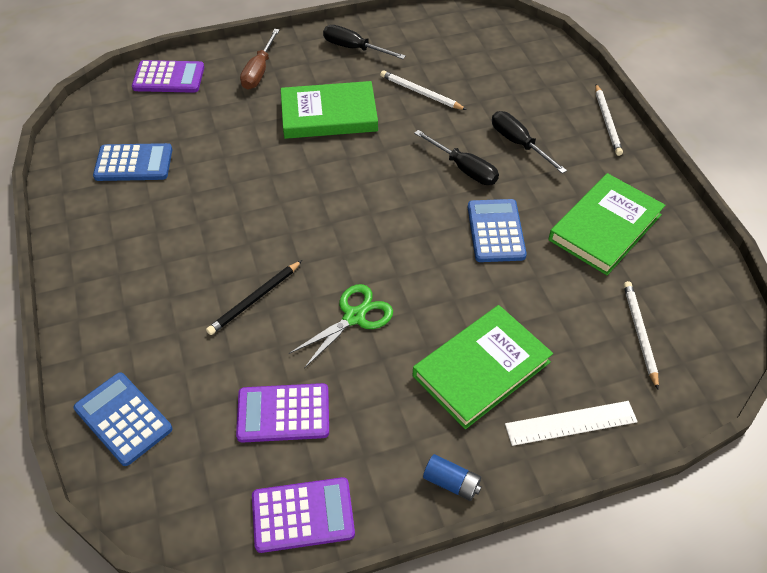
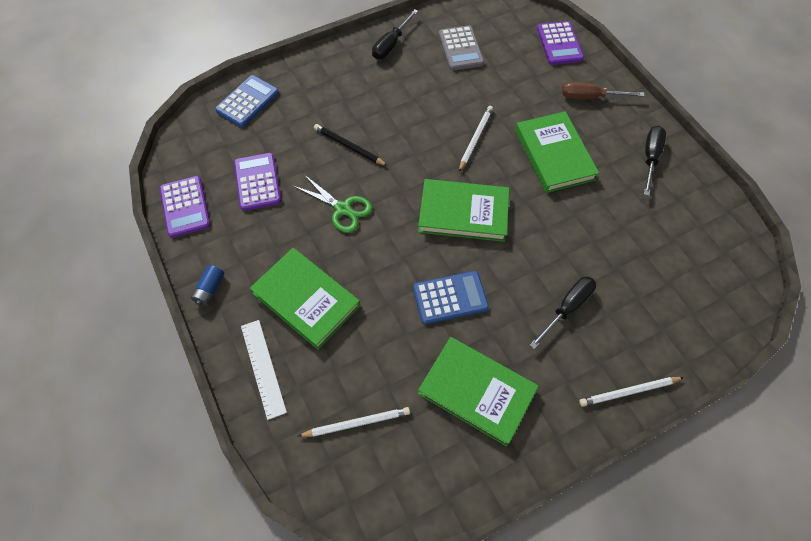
camera: 80 degrees right, 10 degrees up
(134, 163) = (460, 49): blue calculator -> grey calculator
(388, 202) = (463, 213): none -> green book
(420, 93) = (608, 219): white pencil -> white pencil (475, 139)
(464, 169) = (519, 265): black screwdriver -> black screwdriver (391, 44)

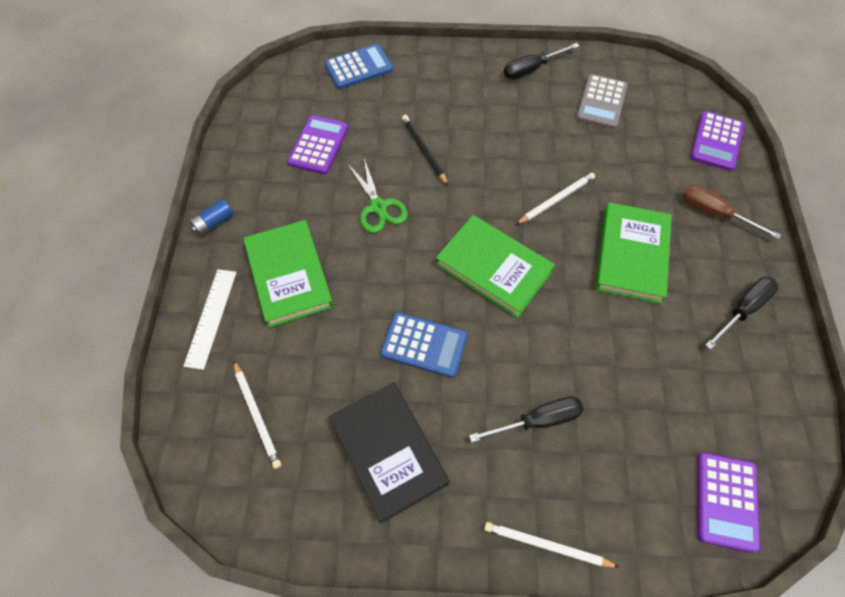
camera: 30 degrees right, 0 degrees up
(185, 207) = (242, 139): purple calculator -> purple calculator (726, 501)
(357, 423) = (257, 415): white pencil -> white pencil turned 45 degrees clockwise
(477, 391) = (388, 452): green book -> black book

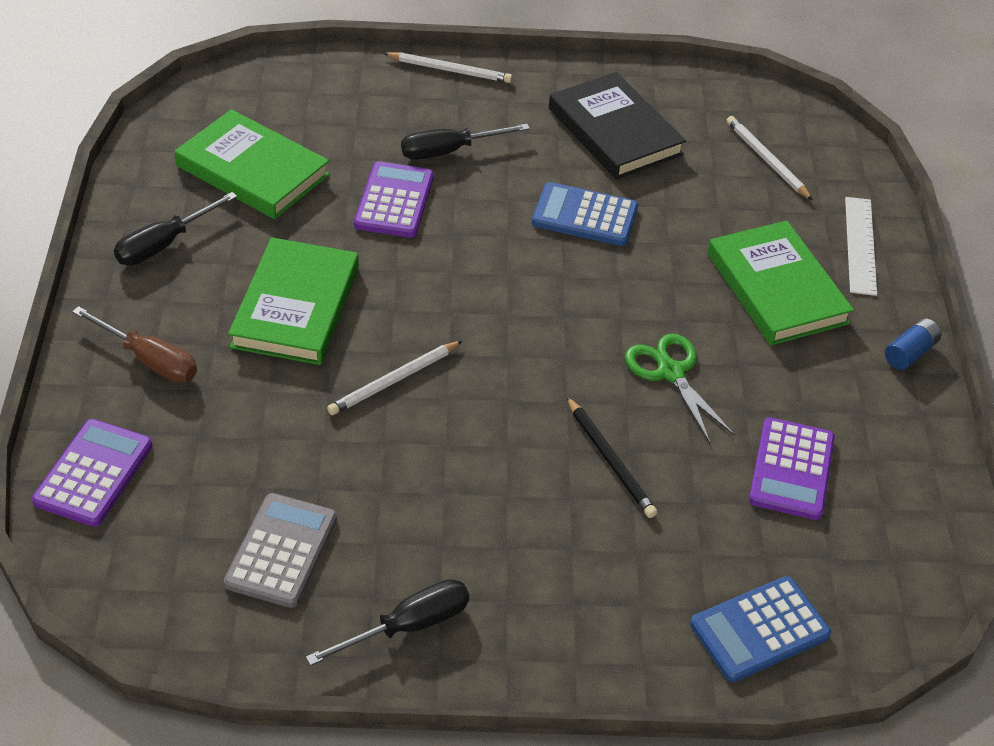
camera: 175 degrees right, 15 degrees down
(493, 268) = (495, 293): green book -> green book (252, 170)
(726, 501) = (260, 93): purple calculator -> purple calculator (394, 201)

